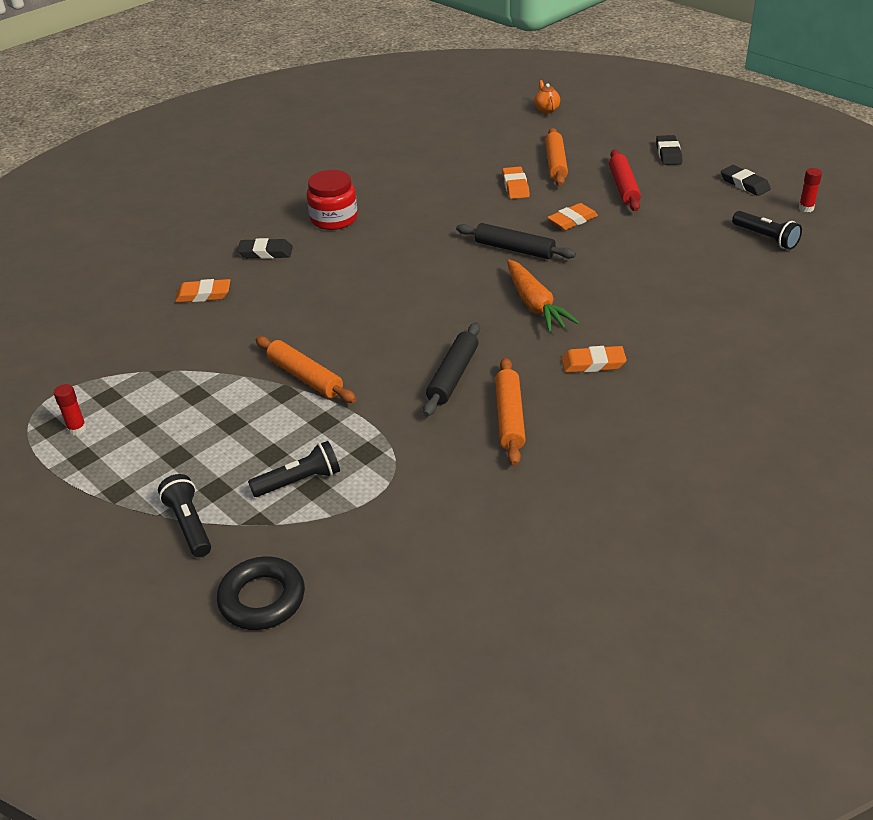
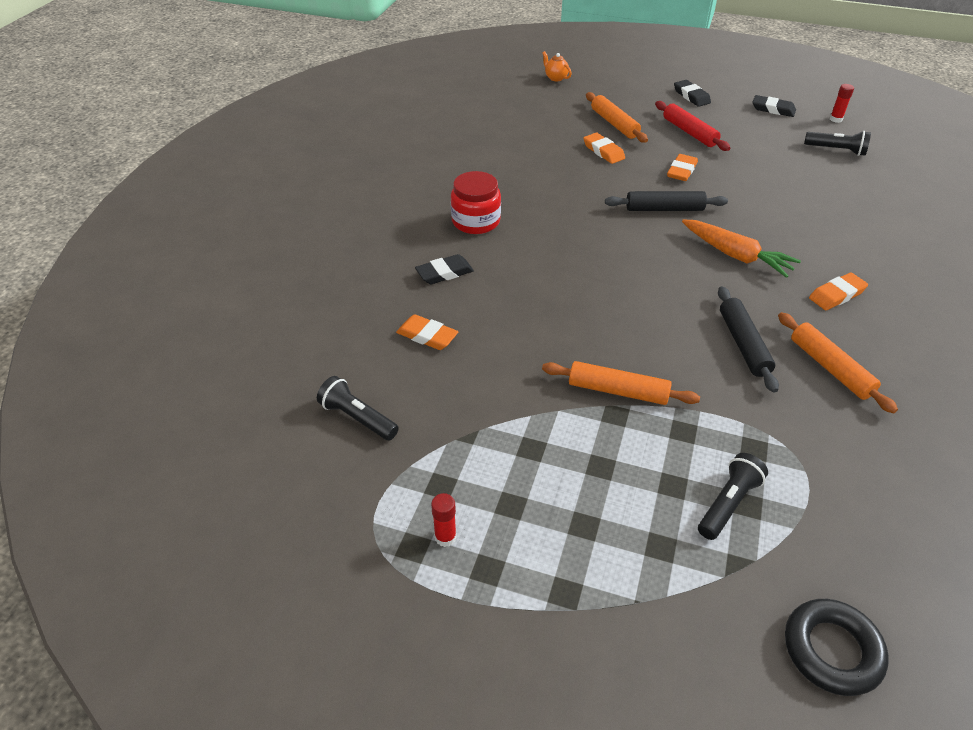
camera: 30 degrees left, 5 degrees up
(189, 524) = (677, 599): black flashlight -> black flashlight (357, 418)
(203, 295) = (427, 336): orange eraser -> orange eraser turned 60 degrees clockwise

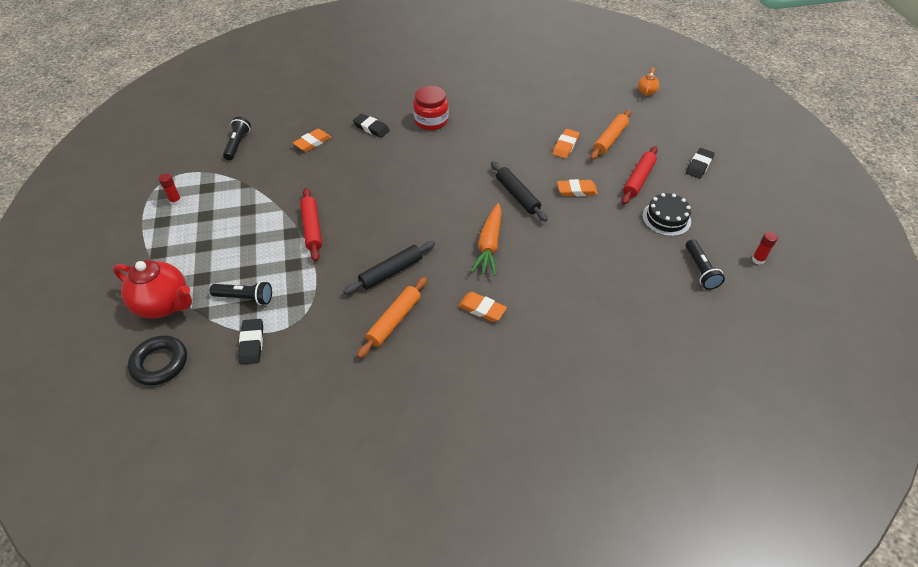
camera: 60 degrees right, 5 degrees up
(427, 336) = (312, 142): orange eraser -> orange eraser turned 45 degrees clockwise
(617, 391) = (312, 228): orange rolling pin -> red rolling pin
(699, 613) = (164, 305): none -> red teapot
(756, 140) = (666, 218): none -> black cake
(773, 109) = (731, 217): black eraser -> black eraser (252, 343)

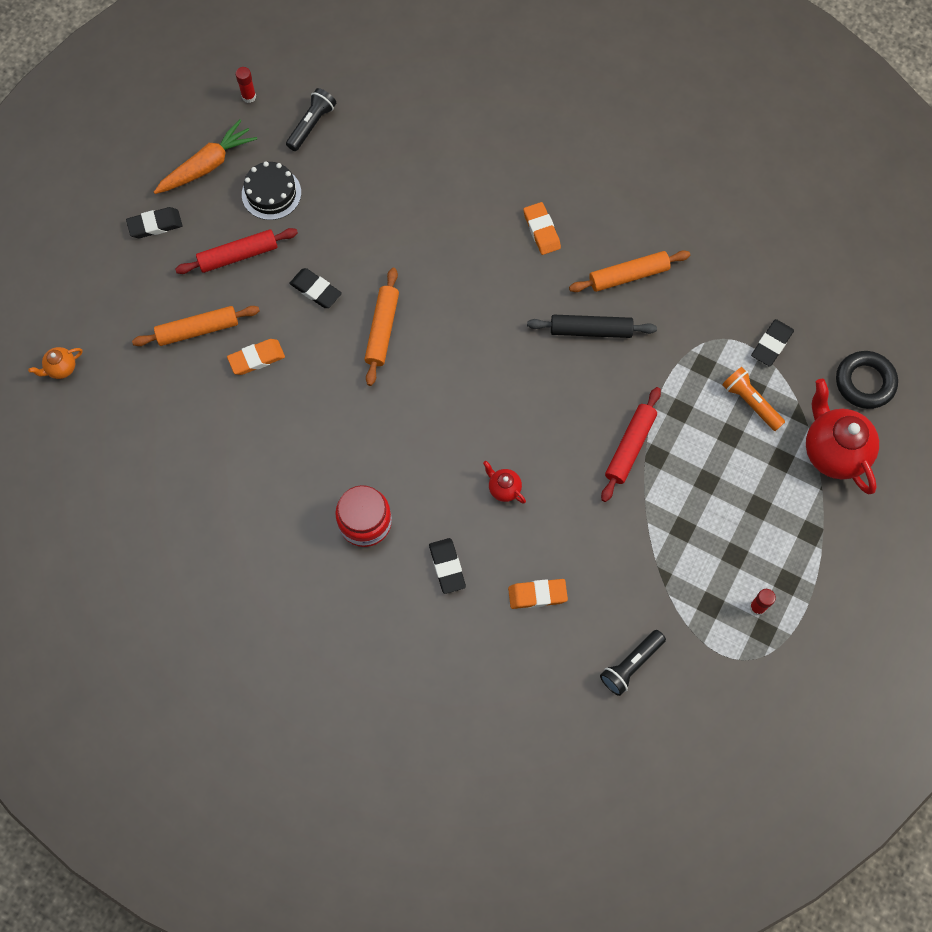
camera: 140 degrees left, 20 degrees up
(245, 298) = (750, 402): black flashlight -> orange flashlight
(371, 170) = (504, 488): none -> red teapot
(489, 245) = (471, 291): orange carrot -> orange carrot (207, 165)
(517, 195) = (382, 330): black rolling pin -> orange rolling pin
(576, 190) = (316, 290): orange eraser -> black eraser

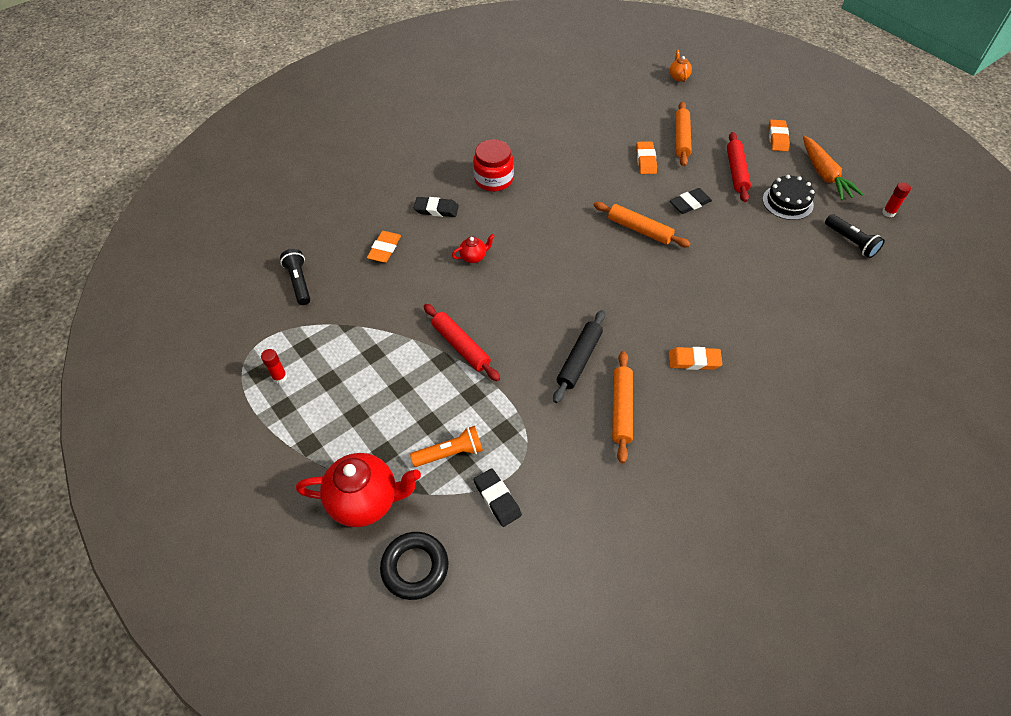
camera: 115 degrees right, 15 degrees down
(155, 225) = (777, 138): black eraser -> orange eraser

